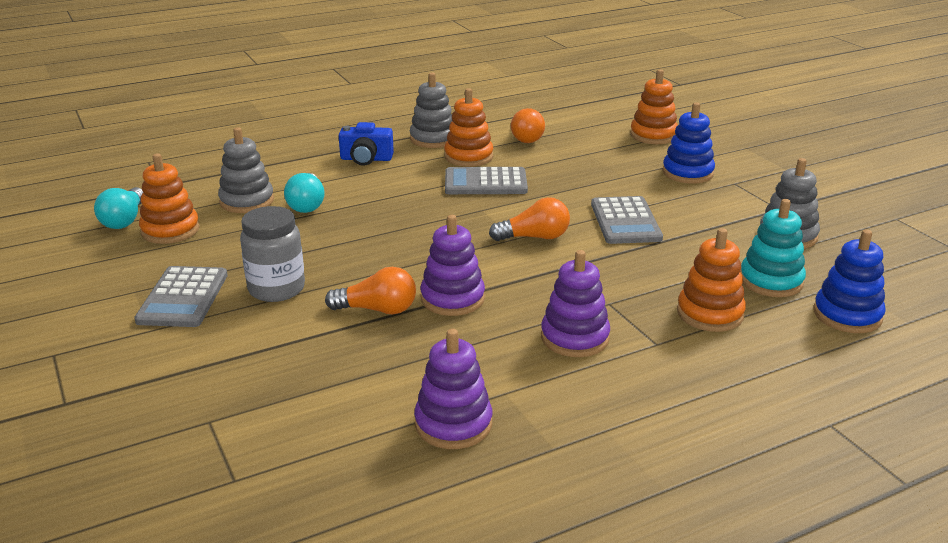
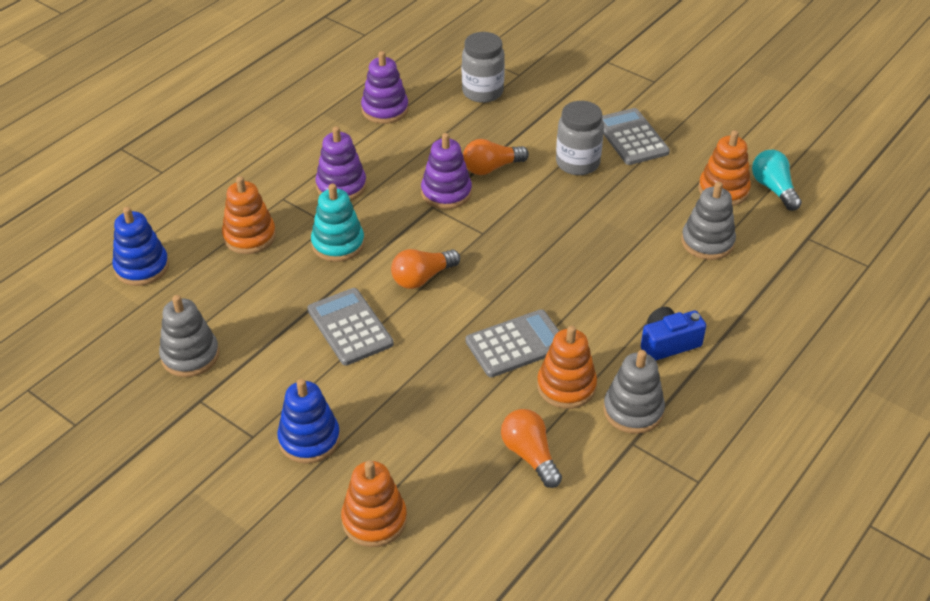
camera: 155 degrees right, 15 degrees up
(290, 409) = (482, 92): none -> grey jar
(307, 204) = (652, 255): turquoise light bulb -> none
(771, 281) = (204, 287): turquoise stacking toy -> turquoise stacking toy (338, 244)

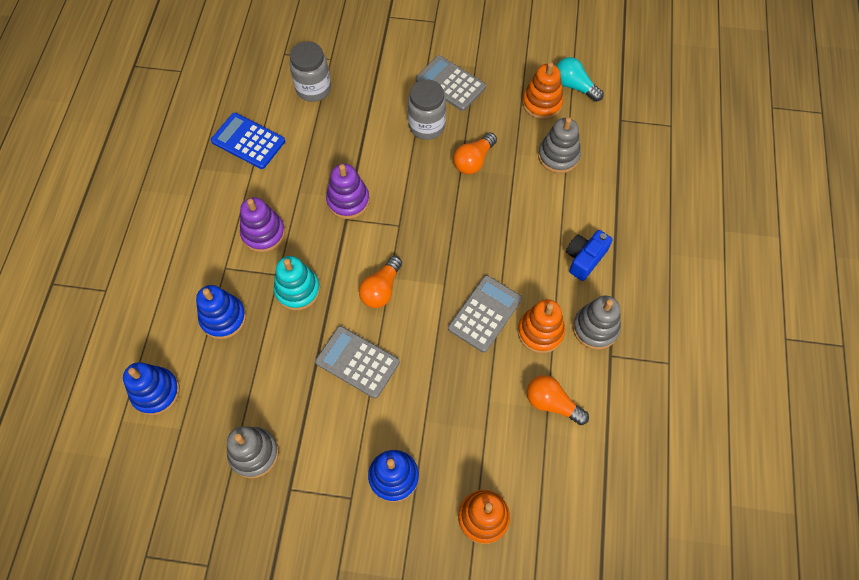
camera: 30 degrees left, 20 degrees up
(249, 236) = (223, 318): orange stacking toy -> blue stacking toy
(385, 109) = (248, 141): purple stacking toy -> blue calculator
(491, 168) = (367, 160): orange light bulb -> orange light bulb (473, 161)

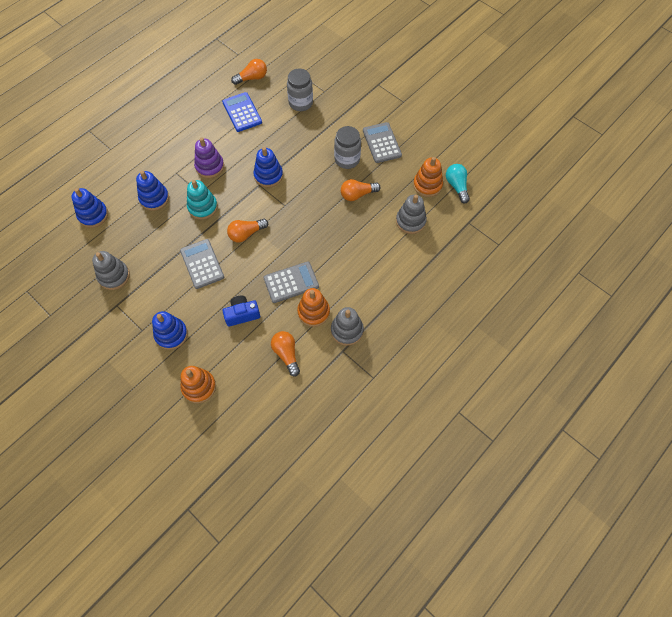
camera: 35 degrees right, 0 degrees up
(225, 91) = (252, 78): none -> orange light bulb
(348, 201) = (268, 175): purple stacking toy -> blue stacking toy
(584, 259) = (374, 288): blue camera -> blue camera (242, 314)

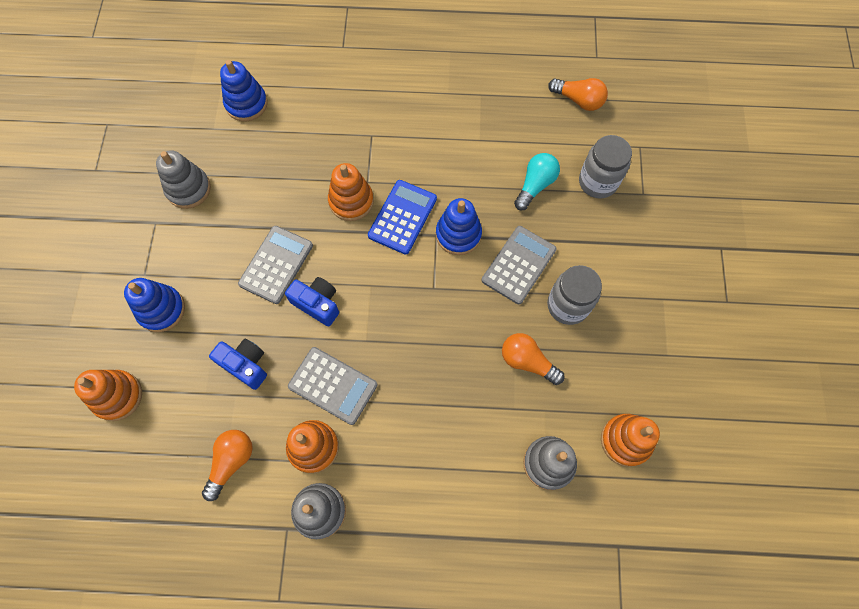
camera: 50 degrees right, 5 degrees up
(154, 198) = (319, 143): blue stacking toy -> none
(202, 207) = (351, 201): turquoise stacking toy -> orange stacking toy
(210, 166) = (412, 162): purple stacking toy -> none
(242, 112) = (519, 131): blue calculator -> blue calculator (402, 217)
(242, 260) = (317, 304): none -> blue camera
(246, 234) = (356, 278): orange light bulb -> none
(381, 143) = (634, 327): grey calculator -> grey calculator (518, 265)
(456, 186) = (661, 483): turquoise light bulb -> turquoise light bulb (535, 185)

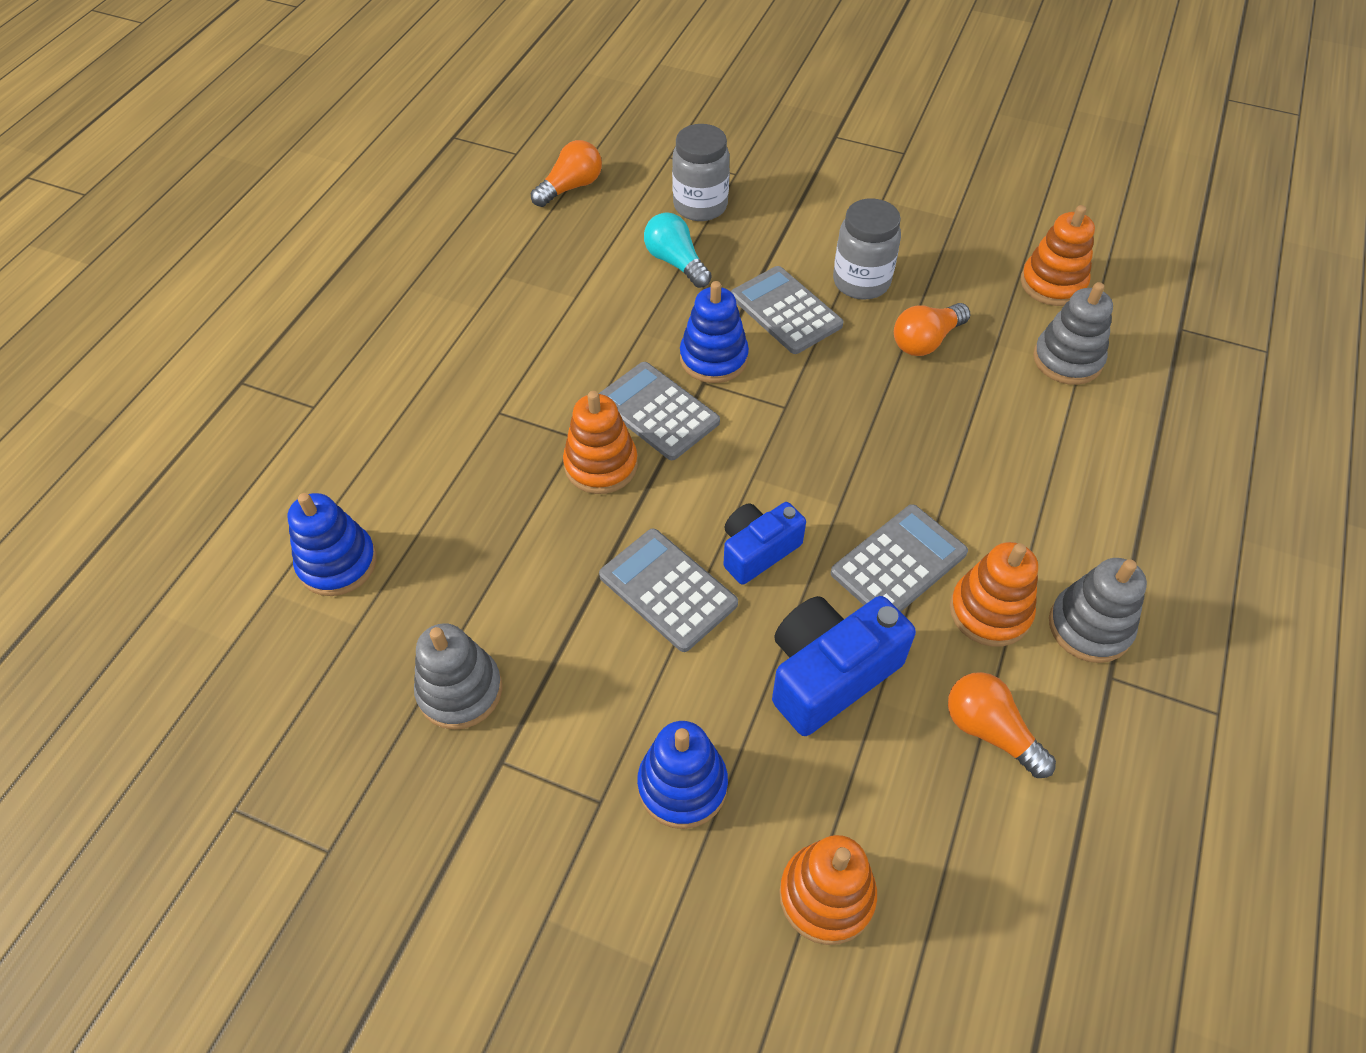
camera: 70 degrees left, 15 degrees down
(245, 365) = (829, 674): blue camera -> blue camera, size x1.55
(402, 217) = (657, 411): blue calculator -> grey calculator

